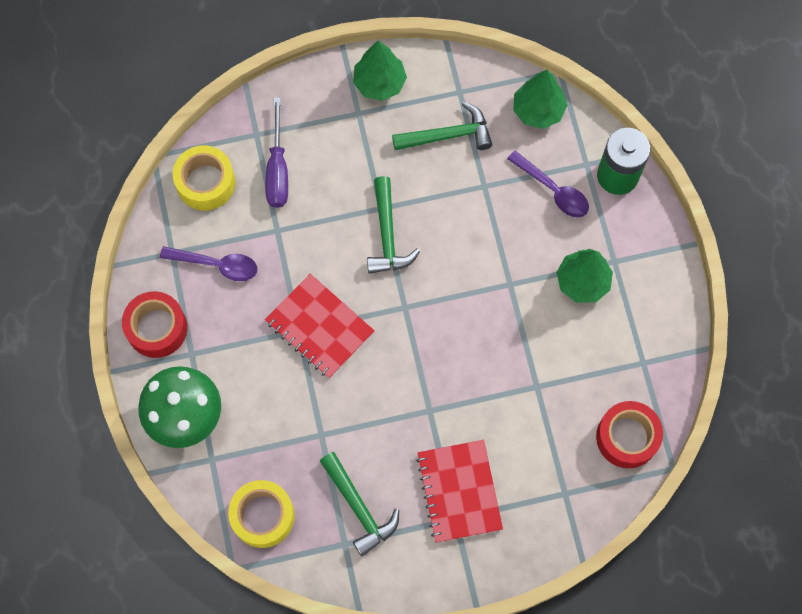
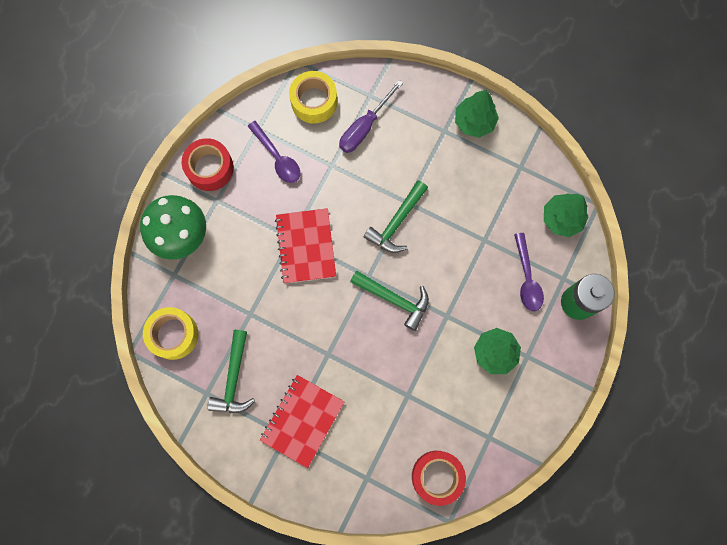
camera: 40 degrees right, 5 degrees up
(448, 135) = (489, 189): green hammer -> green hammer (394, 299)

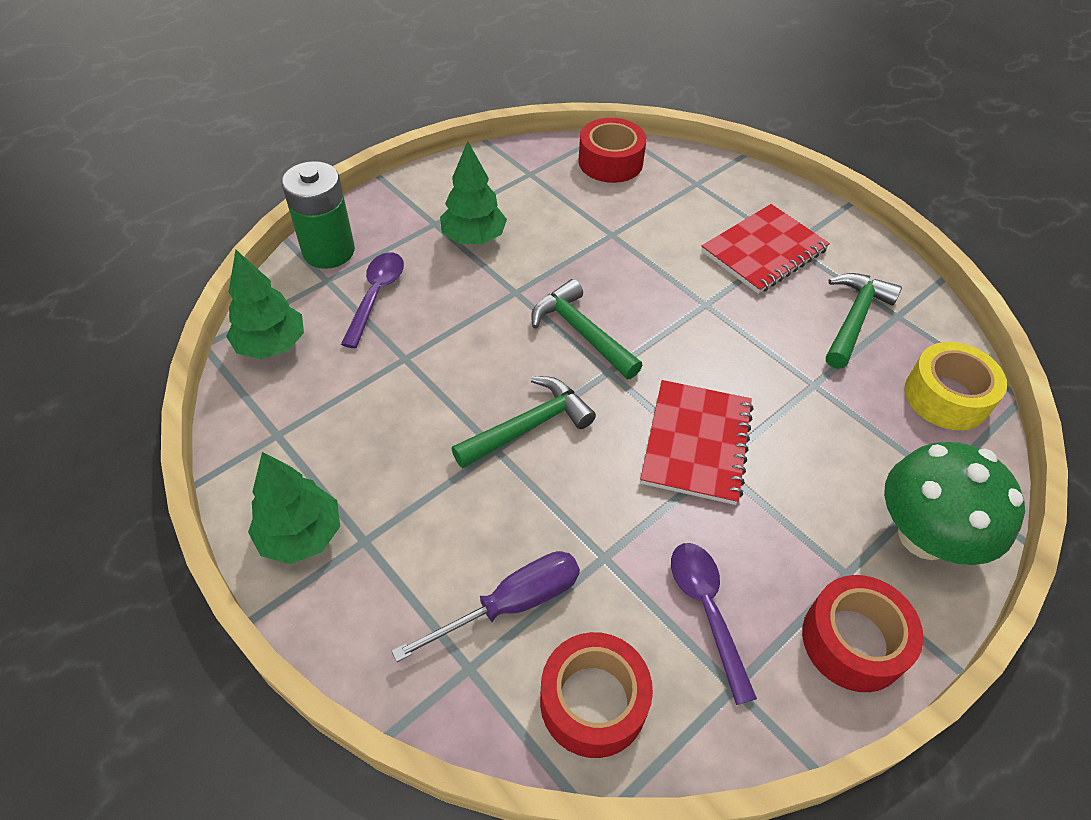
camera: 160 degrees left, 25 degrees down
(314, 101) = (593, 701): yellow tape -> red tape

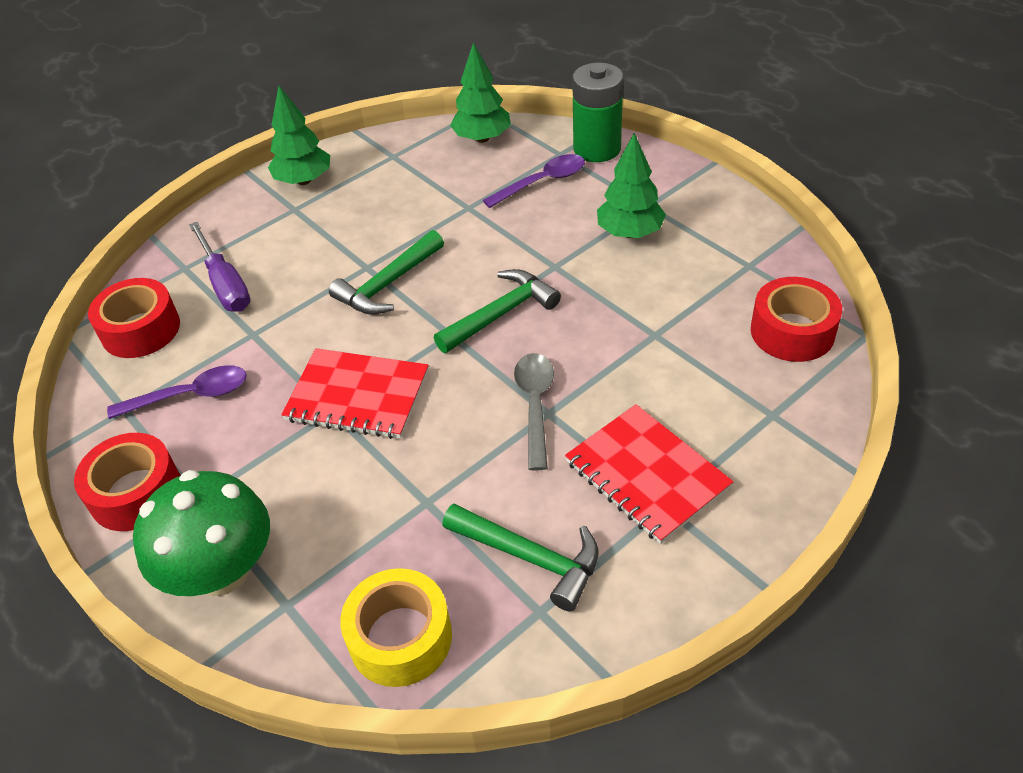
camera: 95 degrees right, 5 degrees down
(376, 296) = (542, 182): purple spoon -> purple spoon turned 45 degrees counterclockwise
(528, 426) = (388, 284): green hammer -> green hammer turned 75 degrees clockwise
(698, 311) = (535, 405): none -> grey spoon

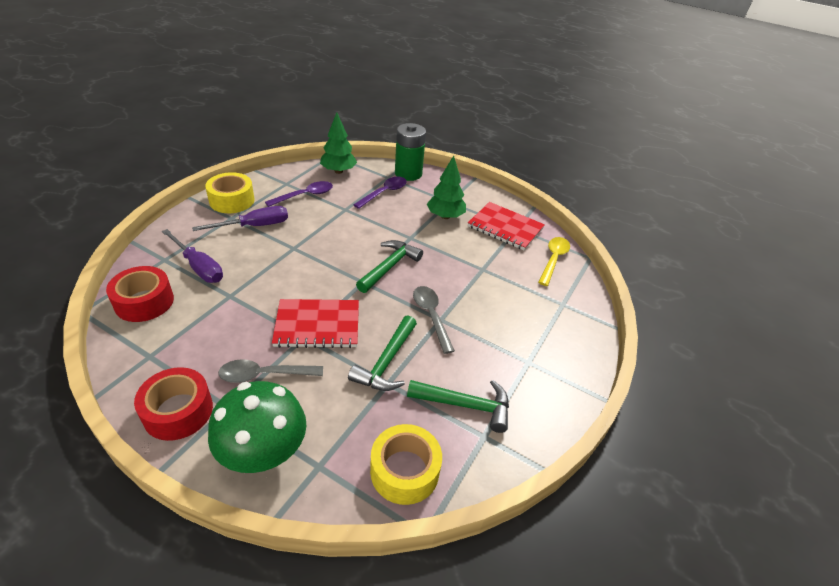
camera: 25 degrees left, 5 degrees down
(190, 395) = (198, 340): purple spoon -> purple spoon (305, 195)
(259, 460) = (264, 375): none -> grey spoon
(304, 180) = (232, 200): green tree -> yellow tape
(322, 225) = (254, 226): none -> purple screwdriver
(388, 284) = (312, 256): green hammer -> green hammer (386, 362)
(646, 475) = (511, 346): red notebook -> red notebook (505, 227)
(792, 331) = (553, 260): red tape -> yellow spoon

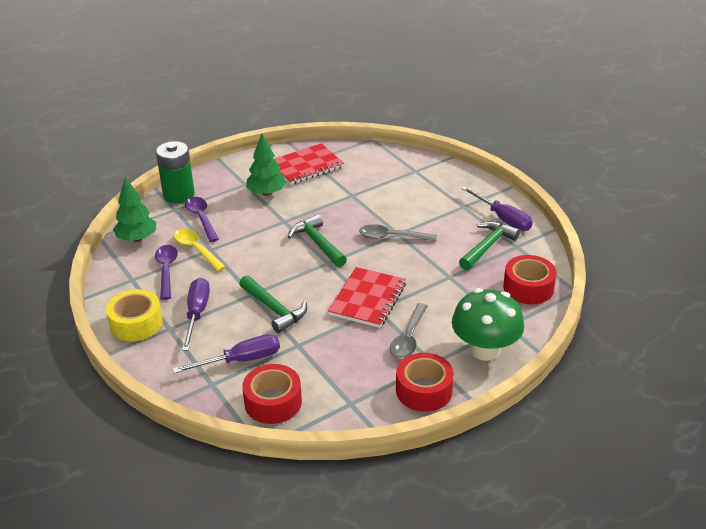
camera: 60 degrees left, 5 degrees down
(386, 362) = (428, 272): green hammer -> green hammer (274, 309)
(404, 471) = (528, 287): yellow tape -> red tape
(531, 407) = (503, 219): none -> purple screwdriver
(553, 260) = (364, 157): yellow spoon -> yellow spoon (196, 249)

